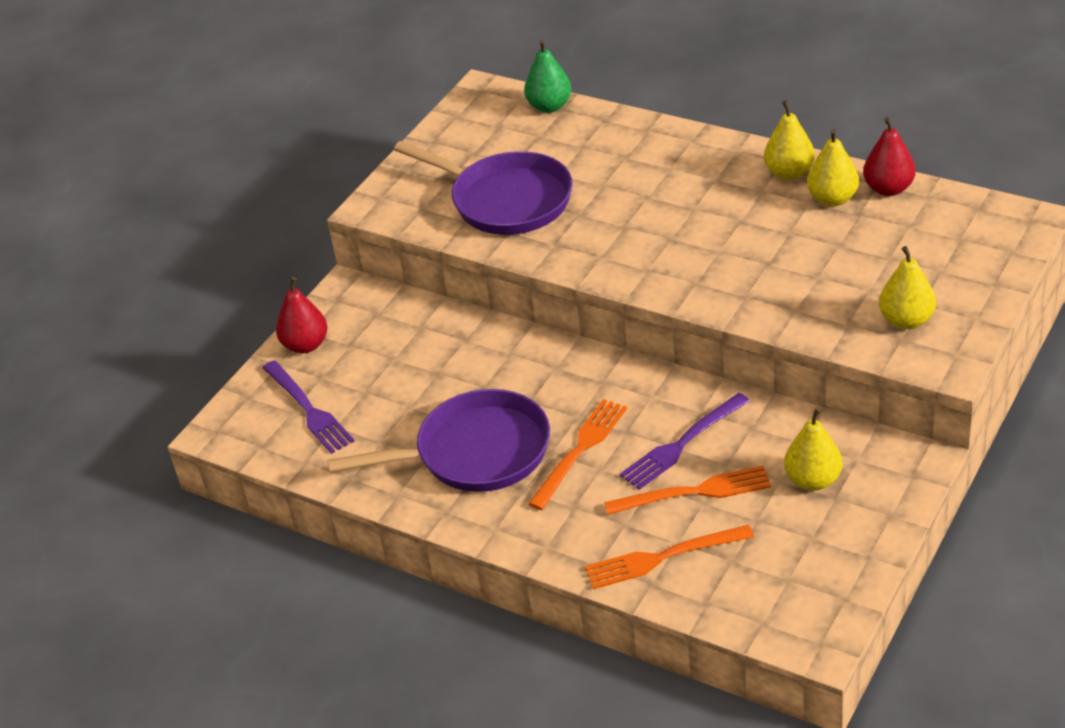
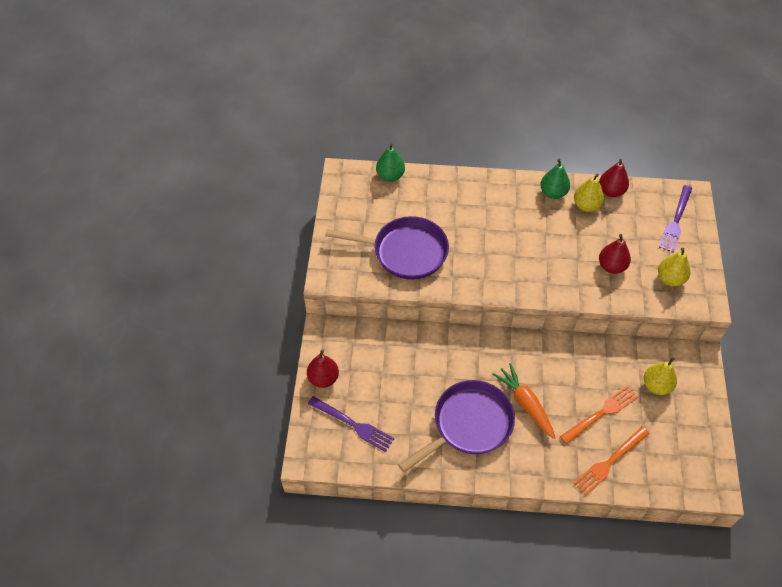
camera: 30 degrees left, 15 degrees up
(580, 449) = (525, 404): orange fork -> orange carrot
(681, 445) = (577, 383): purple fork -> purple fork (676, 221)
(789, 173) = (553, 193): yellow pear -> green pear
(817, 284) = (611, 266): none -> red pear

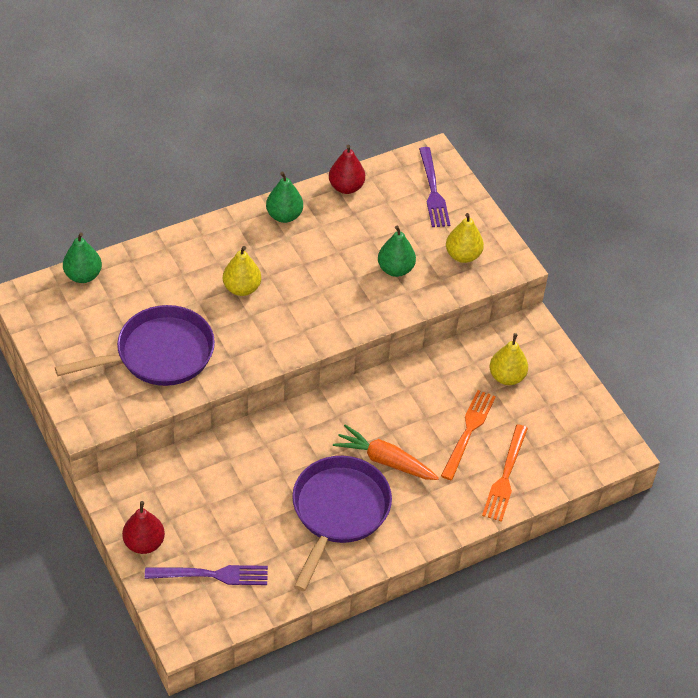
camera: 35 degrees left, 5 degrees down
(586, 205) = (329, 214): yellow pear -> yellow pear (242, 288)
(611, 266) = (395, 269): red pear -> green pear

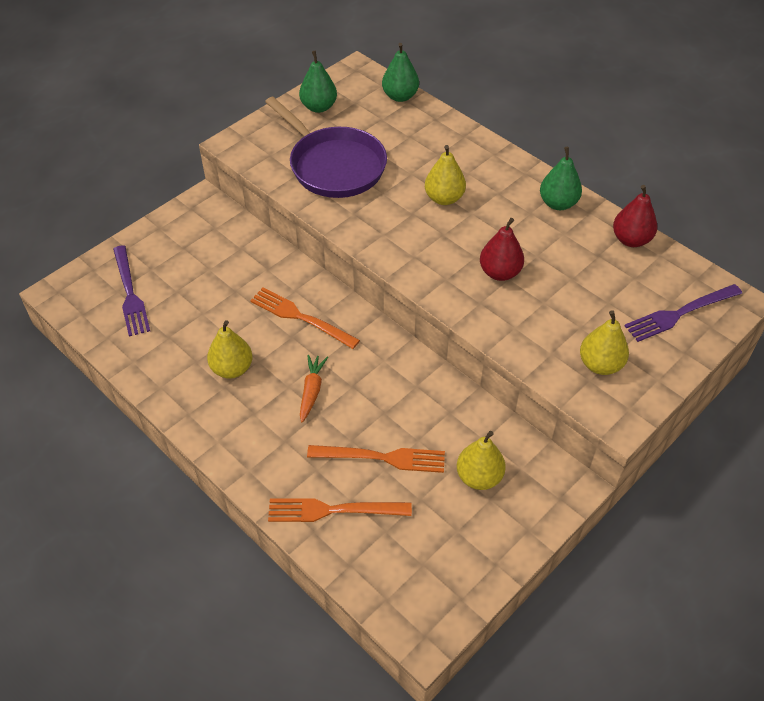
camera: 75 degrees right, 0 degrees up
(144, 543) = (152, 239): red pear -> red pear (500, 272)
(299, 448) = (299, 317): none -> orange fork
(338, 512) = (232, 369): purple pan -> yellow pear
(385, 460) = (312, 391): orange carrot -> orange carrot, size x0.66
(395, 269) = (541, 309): green pear -> green pear (319, 107)

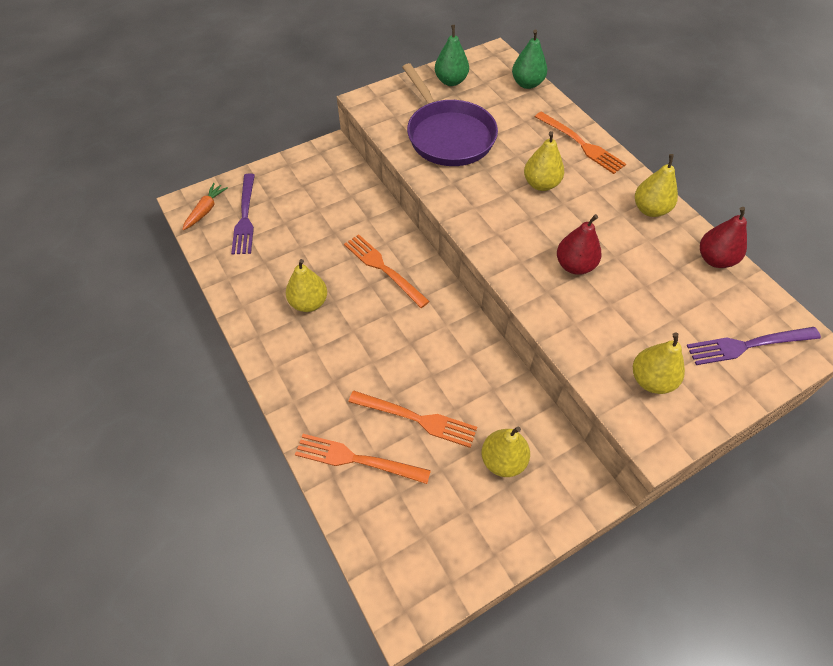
camera: 15 degrees right, 5 degrees up
(312, 391) = (372, 339): orange carrot -> orange carrot (205, 210)
(474, 150) = (582, 144): none -> orange fork
(558, 203) = (650, 209): green pear -> yellow pear

